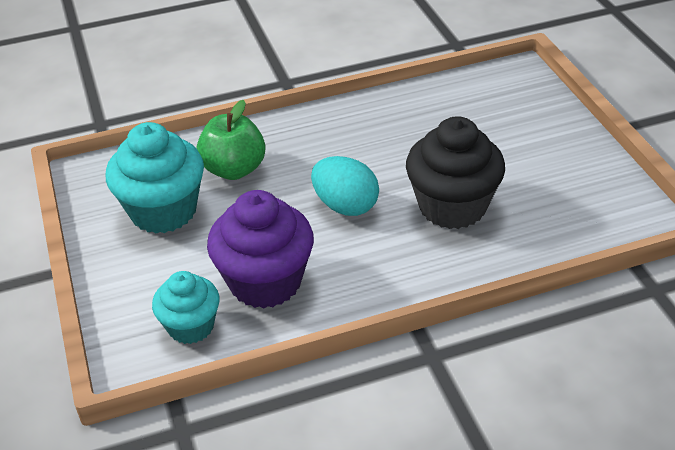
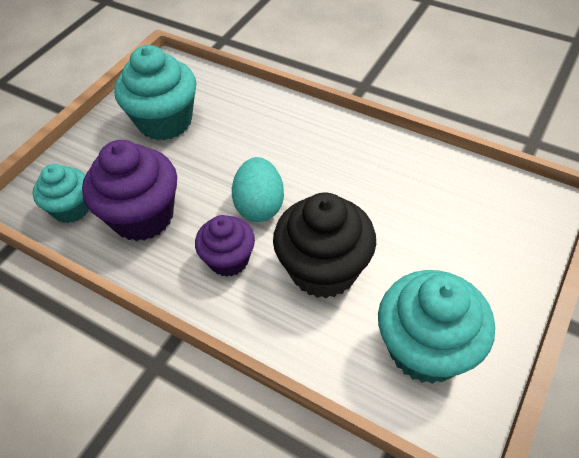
camera: 50 degrees right, 10 degrees up
(234, 169) = (238, 124): green apple -> none
(380, 253) = (229, 259): none -> purple cupcake
(574, 197) = (425, 348): none -> turquoise cupcake

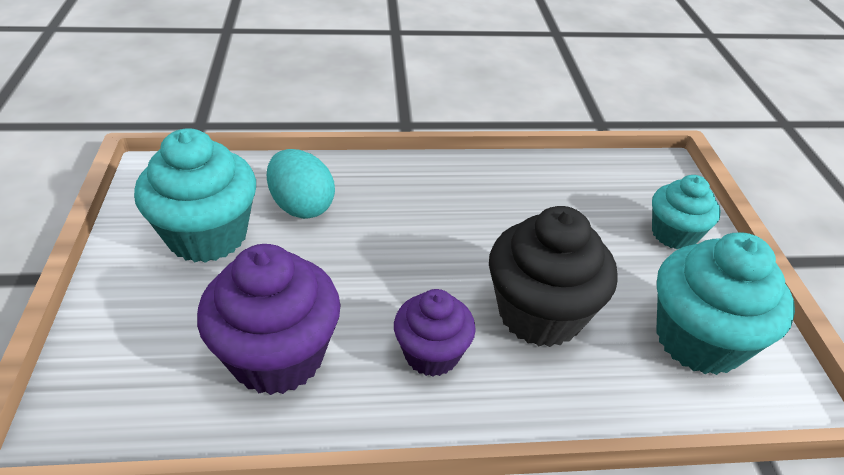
camera: 40 degrees left, 10 degrees down
(72, 208) = (161, 394): turquoise cupcake -> turquoise cupcake (674, 234)
(259, 206) = (412, 280): turquoise egg -> turquoise egg (302, 206)

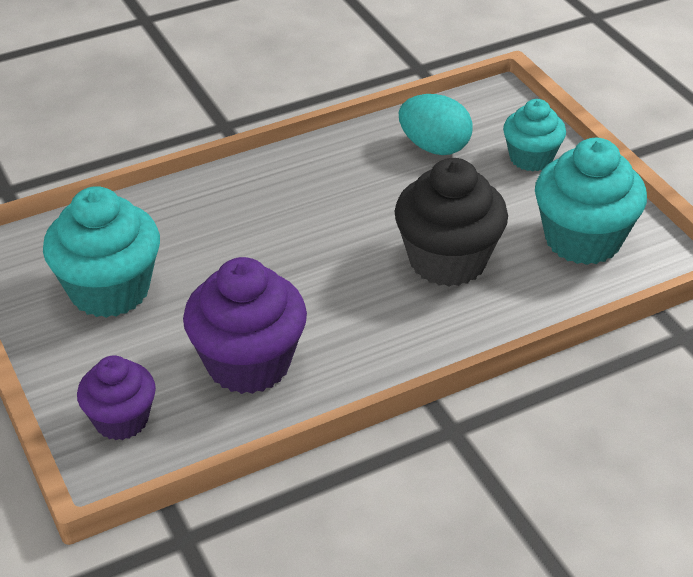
camera: 20 degrees left, 0 degrees up
(302, 206) = (180, 237): turquoise egg -> turquoise egg (434, 147)
(431, 354) = (375, 319): purple cupcake -> purple cupcake (121, 420)

